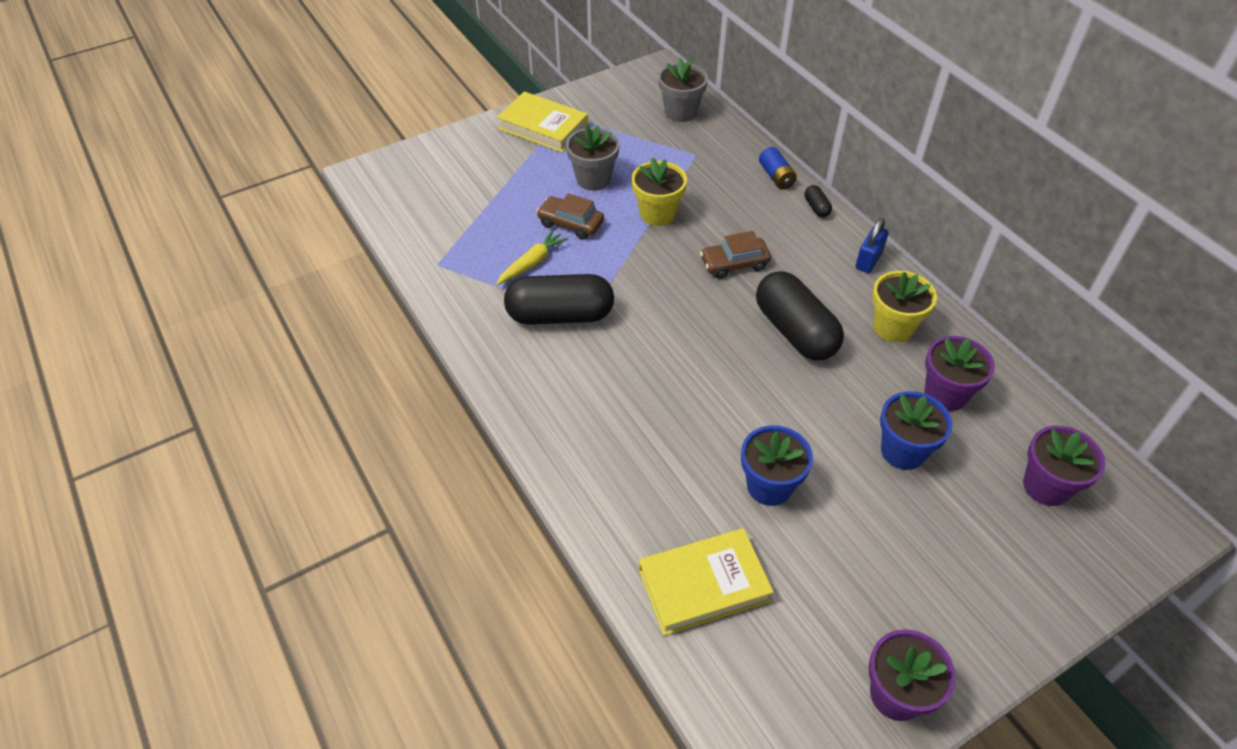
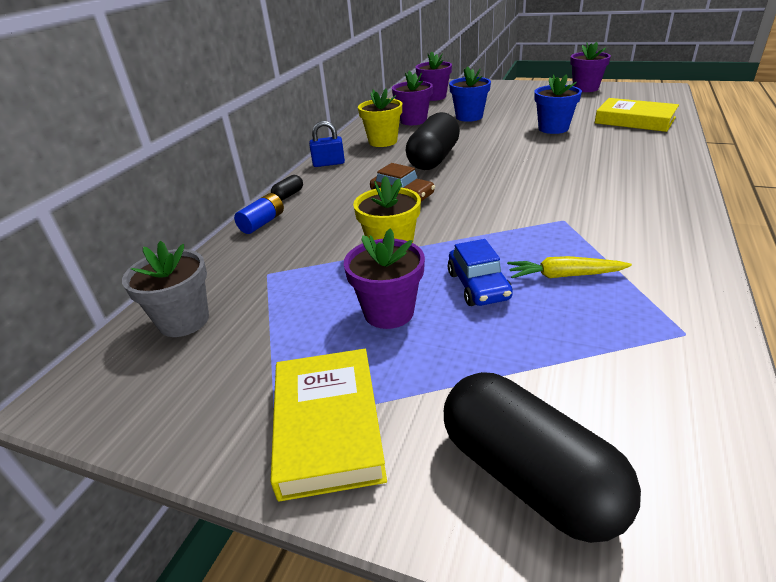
camera: 125 degrees left, 15 degrees down
(560, 315) = (585, 230): black capsule -> black capsule (528, 476)
(570, 224) = (478, 286): brown car -> blue car
(593, 179) = (389, 312): grey flower pot -> purple flower pot

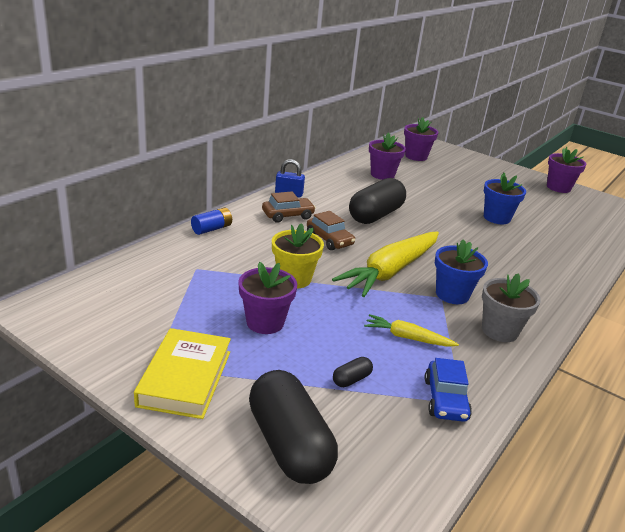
camera: 10 degrees right, 5 degrees down
(184, 321) = (125, 284): grey flower pot -> grey flower pot (499, 331)
(288, 195) = (243, 212): black capsule -> black capsule (351, 379)
(341, 185) = (288, 215): none -> brown car
(383, 141) = (344, 187): yellow flower pot -> none
(469, 117) = (432, 185): blue flower pot -> blue flower pot (452, 294)
(478, 286) = (340, 325): blue car -> blue car (445, 399)
(490, 209) = (390, 271): none -> yellow carrot
(634, 120) = (575, 232): yellow book -> none

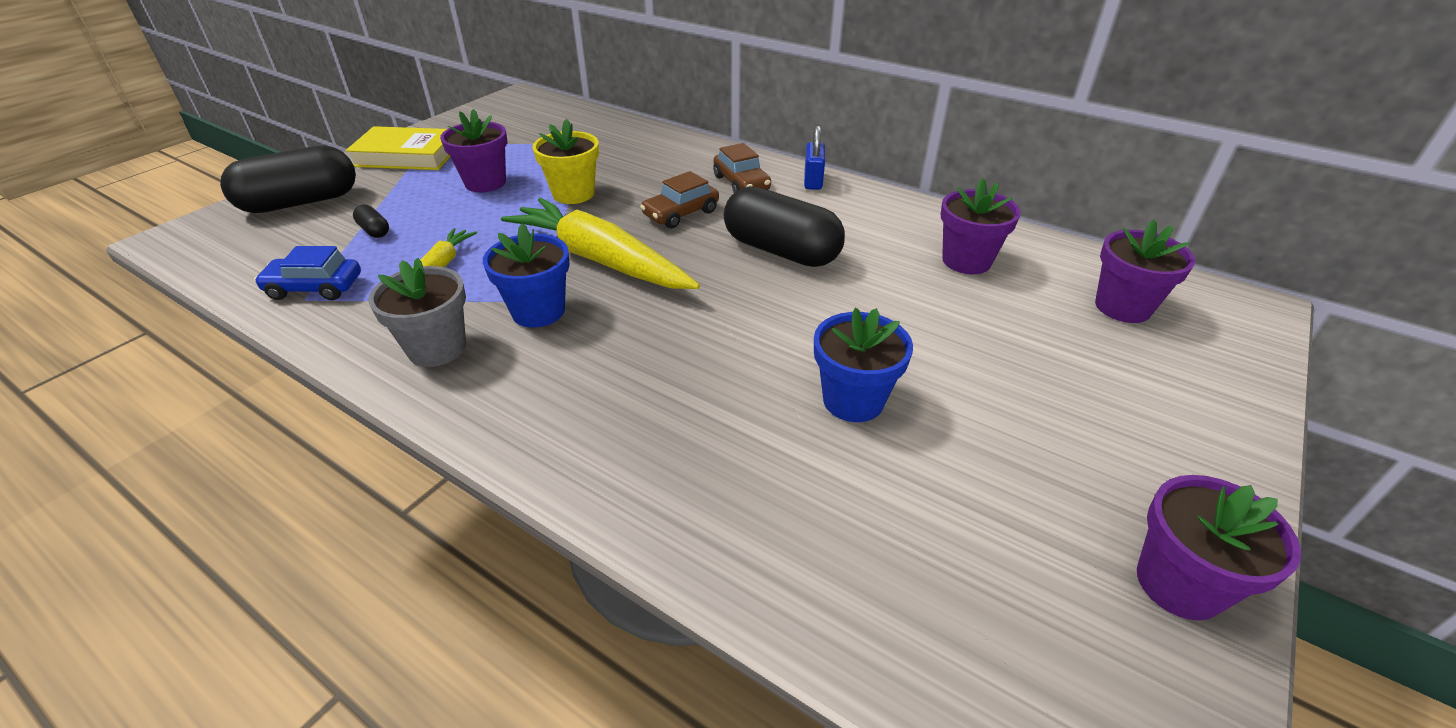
camera: 90 degrees right, 10 degrees up
(212, 229) = (682, 143): blue battery -> none

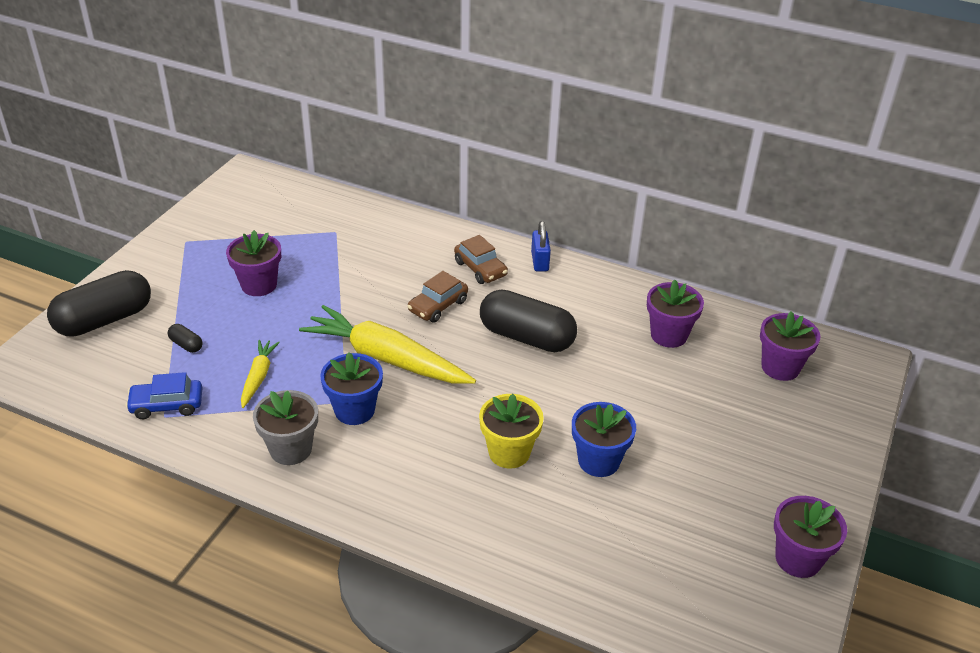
camera: 10 degrees left, 0 degrees up
(407, 155) = (173, 258): yellow book -> none
(573, 194) = (341, 291): yellow flower pot -> yellow flower pot (509, 452)

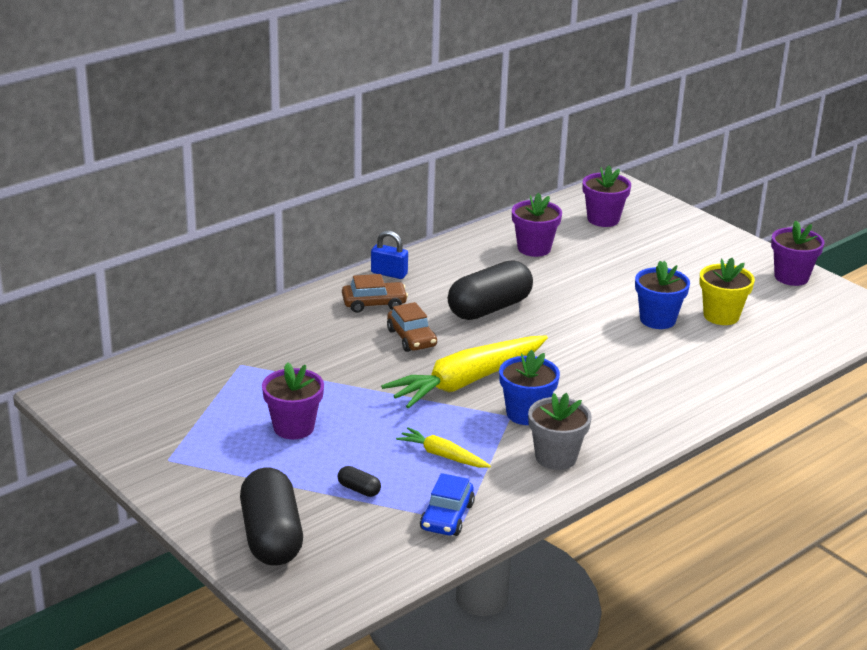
camera: 65 degrees left, 10 degrees down
(186, 345) = (359, 489): black capsule -> black capsule turned 60 degrees clockwise
(509, 452) = (625, 354): yellow flower pot -> yellow flower pot (721, 316)

